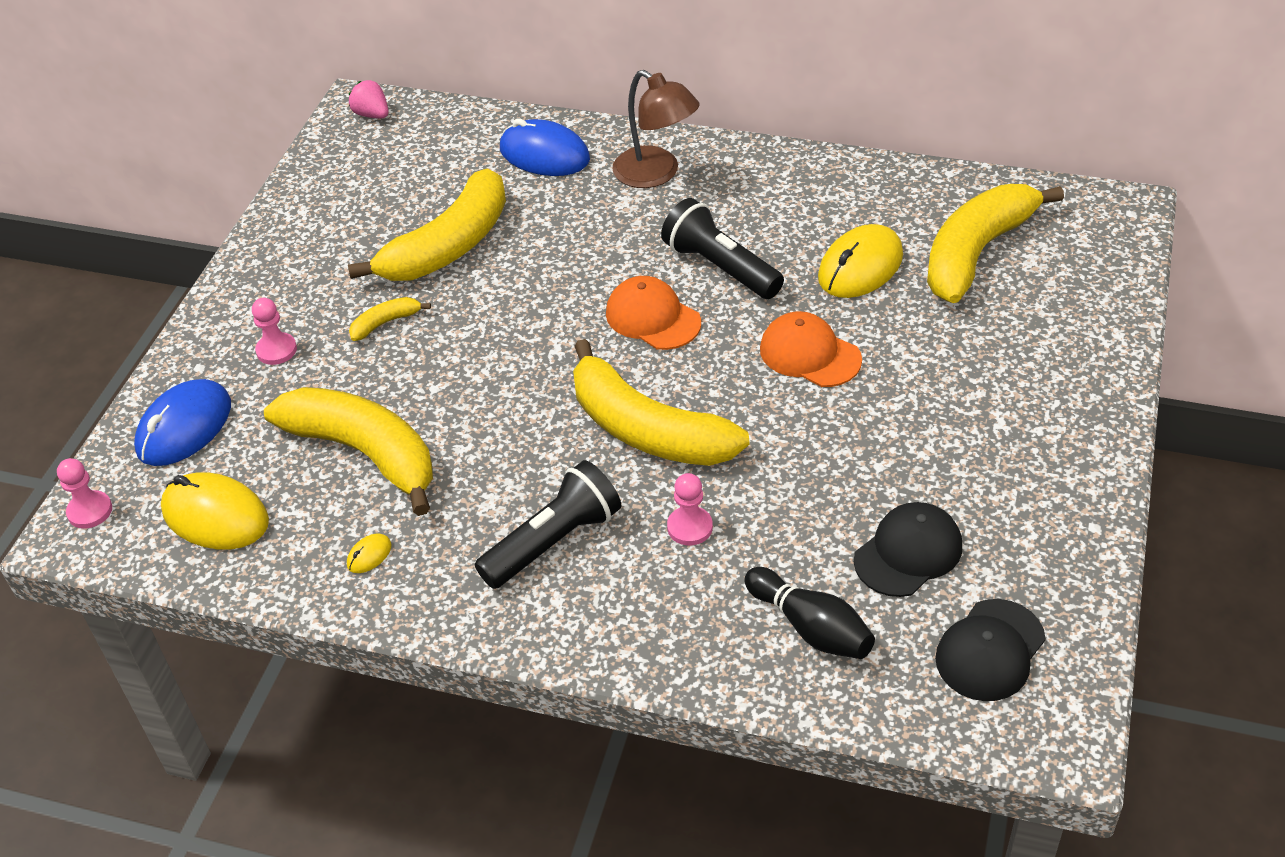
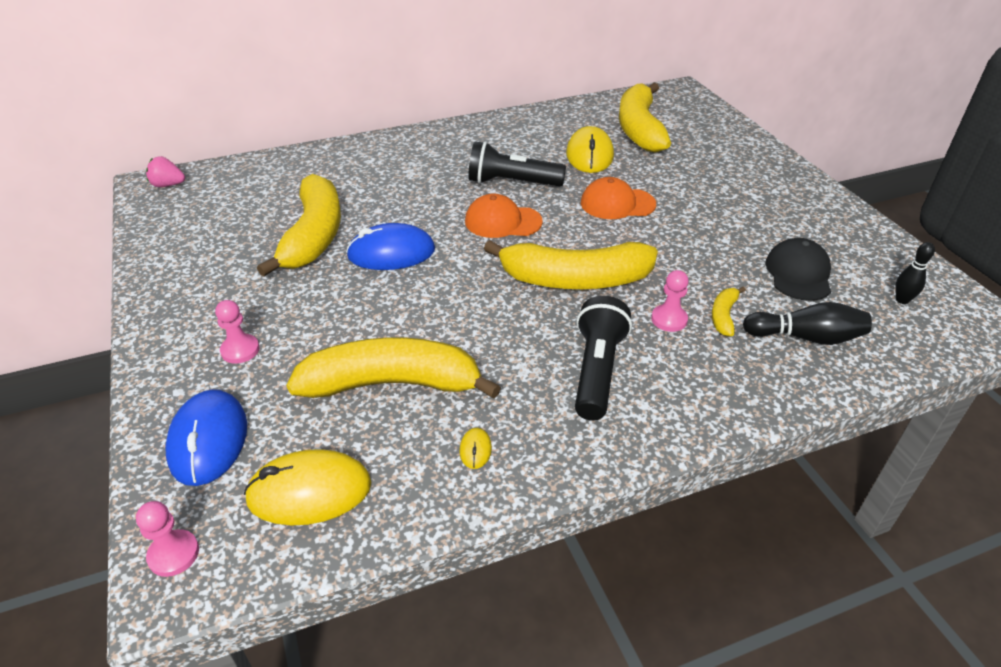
camera: 40 degrees left, 5 degrees down
(385, 323) = (315, 297): yellow banana -> yellow banana (723, 316)
(544, 154) = (327, 166): blue mouse -> blue mouse (391, 253)
(656, 174) = (414, 153): brown lamp -> none
(990, 650) = (902, 300): black cap -> black bowling pin

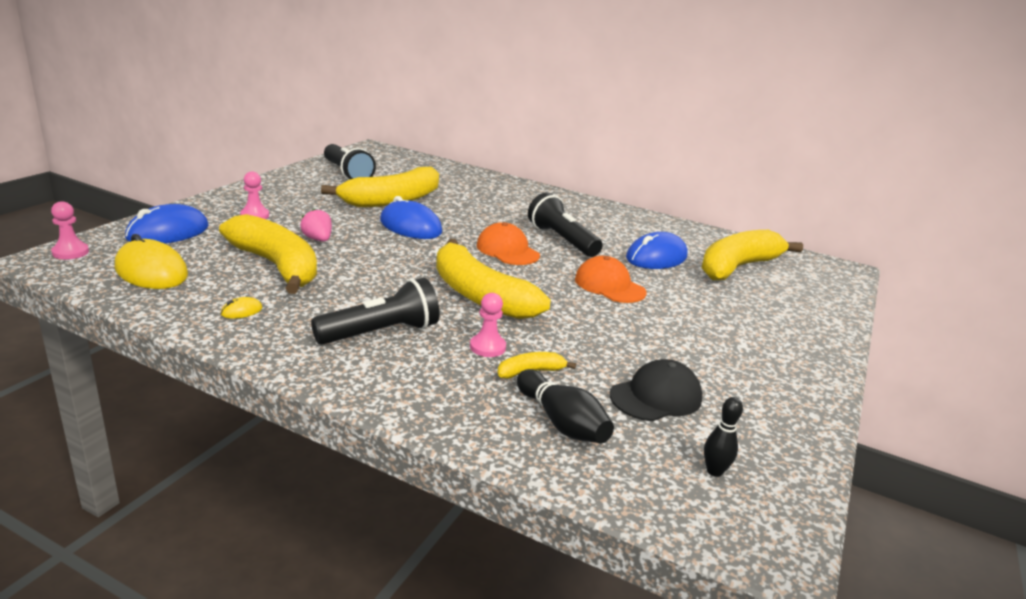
camera: 45 degrees right, 15 degrees down
(168, 185) = (379, 152): pink strawberry -> pink strawberry (318, 239)
(203, 234) = (347, 174): none -> black flashlight
(589, 155) = (656, 257): yellow mouse -> blue mouse

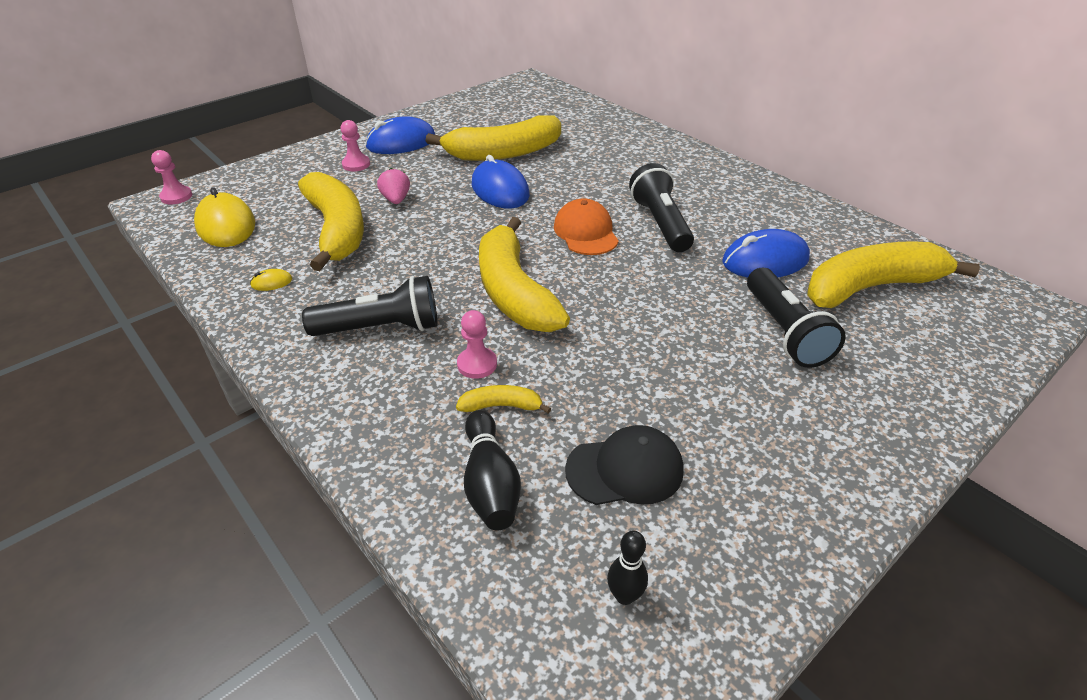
camera: 25 degrees right, 15 degrees up
(168, 232) = (268, 179): blue mouse -> blue mouse (401, 142)
(347, 174) = (479, 115): black flashlight -> black flashlight (785, 332)
(609, 286) = (675, 297): orange cap -> none

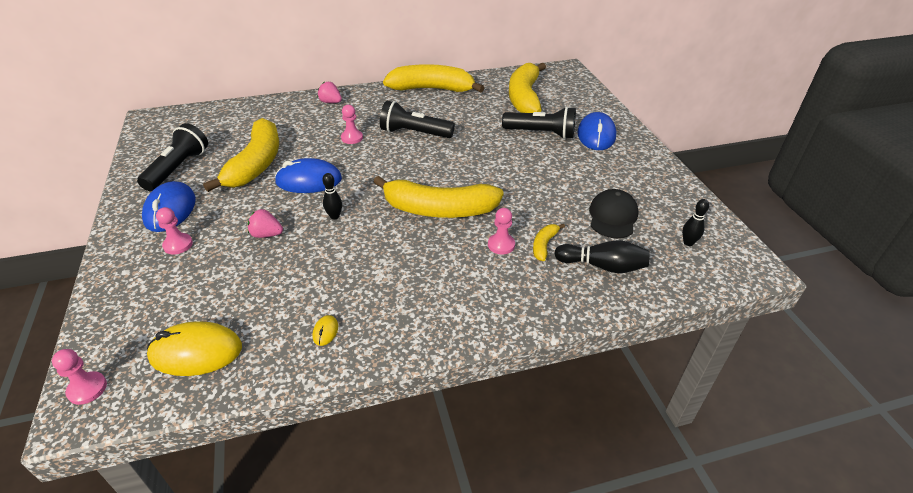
camera: 65 degrees left, 0 degrees up
(337, 230) = (280, 278): yellow banana -> yellow banana (432, 89)
(381, 328) = (434, 279): black flashlight -> black flashlight (178, 168)
(450, 226) = (334, 216): none -> black bowling pin
(586, 232) = (398, 162): orange cap -> none
(604, 186) = (352, 138): none -> pink pawn
(662, 149) = (330, 102): none -> pink strawberry
(765, 261) = (480, 115): blue mouse -> blue mouse (596, 135)

